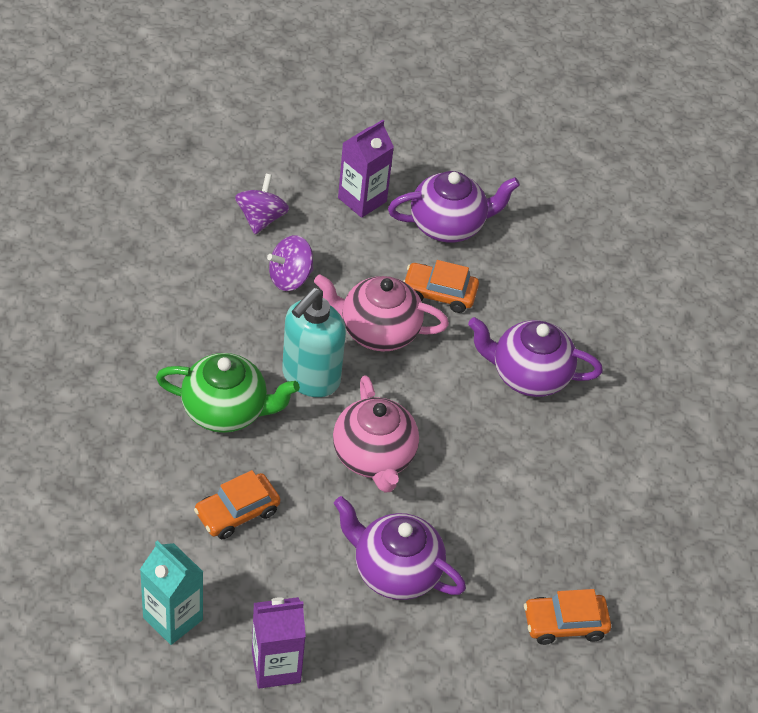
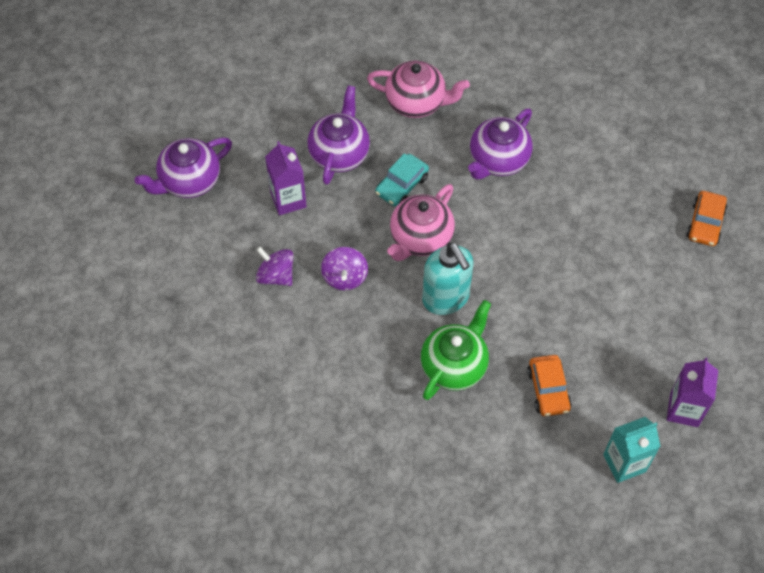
camera: 60 degrees left, 10 degrees up
(374, 457) = (532, 284): pink teapot -> pink teapot (416, 102)
(395, 571) = (632, 307): purple teapot -> purple teapot (189, 181)
(439, 293) = (401, 185): orange car -> turquoise car

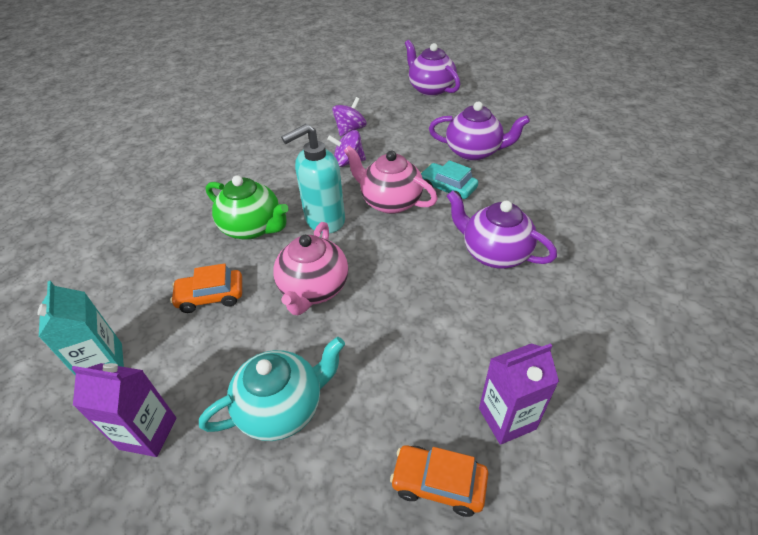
camera: 90 degrees right, 15 degrees down
(288, 200) = (421, 130): purple carton -> purple carton (507, 418)
(416, 102) = (548, 193): pink teapot -> pink teapot (313, 289)
(658, 319) = (282, 408): none -> turquoise teapot

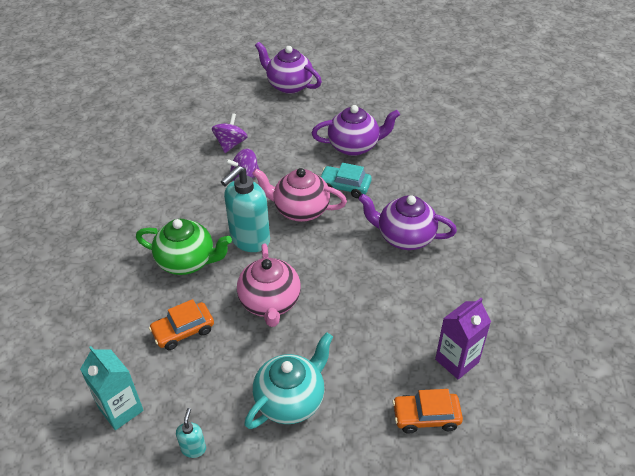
camera: 20 degrees left, 0 degrees up
(148, 433) = (193, 448): purple carton -> turquoise soap dispenser

